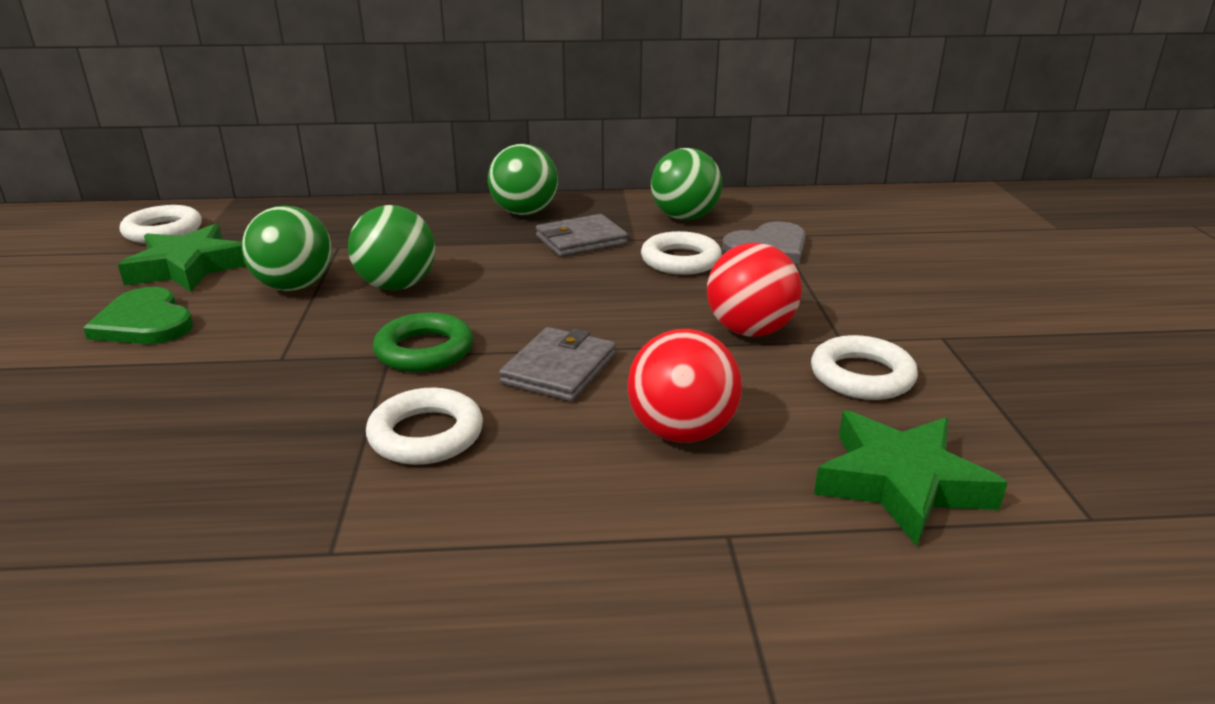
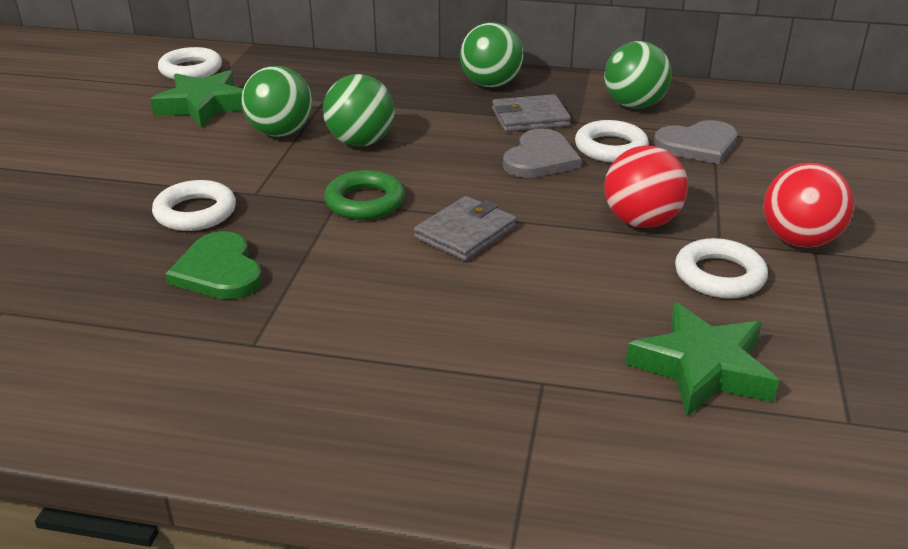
camera: 15 degrees right, 5 degrees up
(144, 322) = (163, 150): green heart -> green heart (219, 271)
(426, 435) = (345, 270): white ring -> white ring (195, 212)
(610, 279) = (540, 158): none -> grey heart
(681, 432) = (542, 299): red ball -> red ball (799, 240)

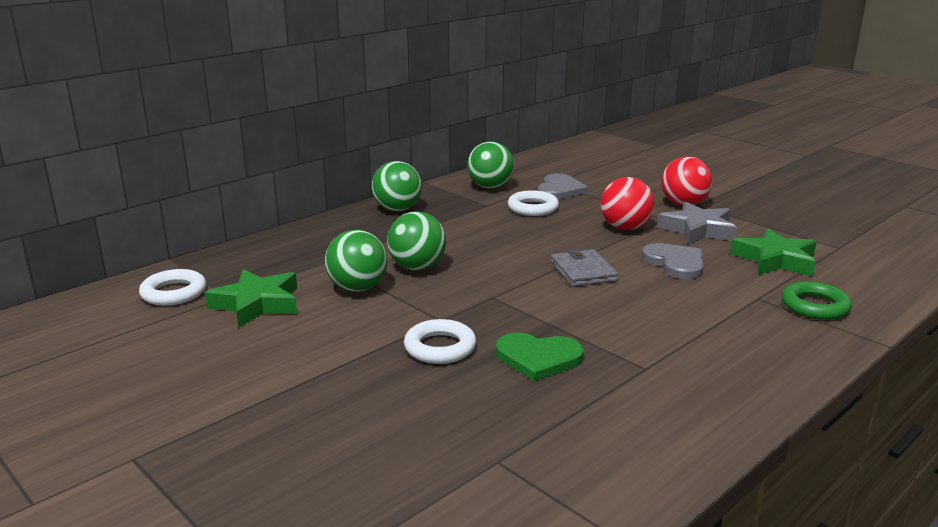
camera: 55 degrees left, 10 degrees down
(365, 202) = (505, 288): green ring -> green ring (814, 306)
(530, 118) = (462, 214): grey wallet -> none
(540, 158) = (519, 227): grey heart -> grey heart (675, 263)
(719, 275) = (698, 230): white ring -> grey star

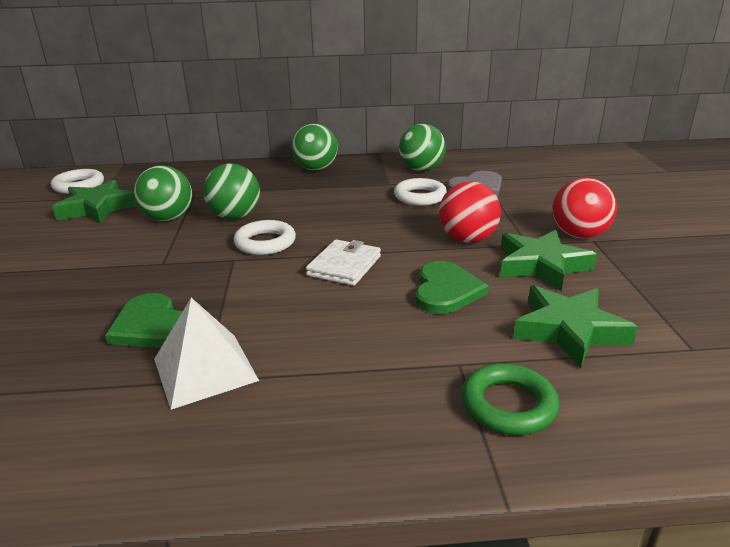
camera: 40 degrees right, 5 degrees up
(440, 347) = (115, 284): white ring -> white ring (265, 243)
(583, 272) = (344, 266): grey wallet -> white wallet
(634, 363) = (205, 369): none -> white pyramid
(675, 263) = (446, 290): grey heart -> green heart
(698, 230) = (541, 265): grey star -> green star

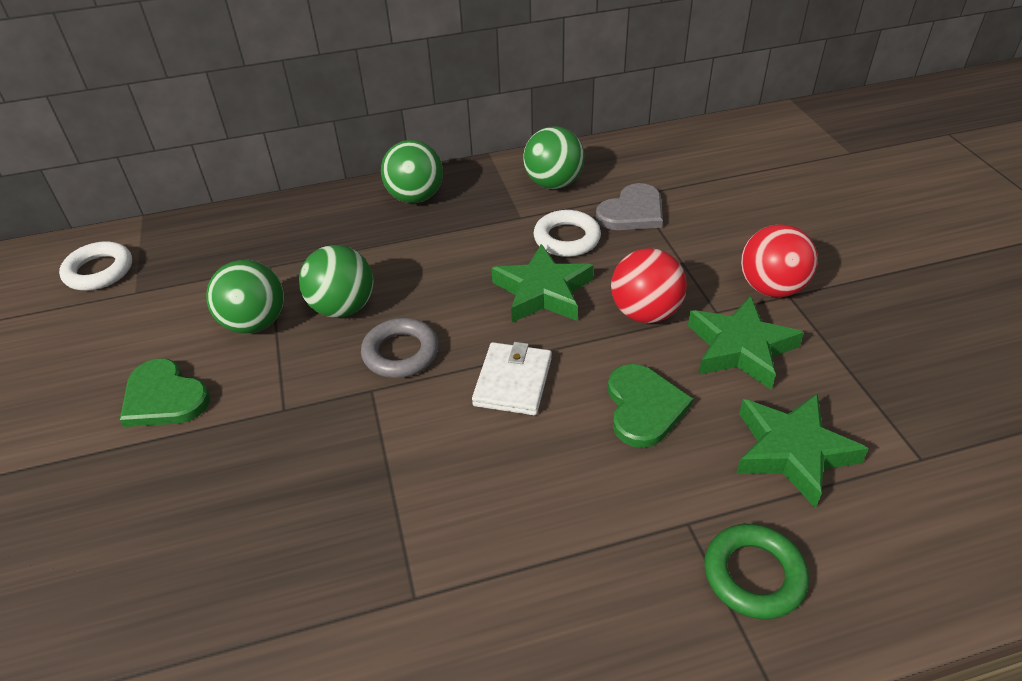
camera: 10 degrees left, 15 degrees up
(97, 208) = (148, 315): green star -> green star (543, 292)
(151, 326) = (316, 522): green heart -> green heart (164, 397)
(205, 369) = (409, 581): white pyramid -> none
(265, 243) = (401, 353): white ring -> grey ring

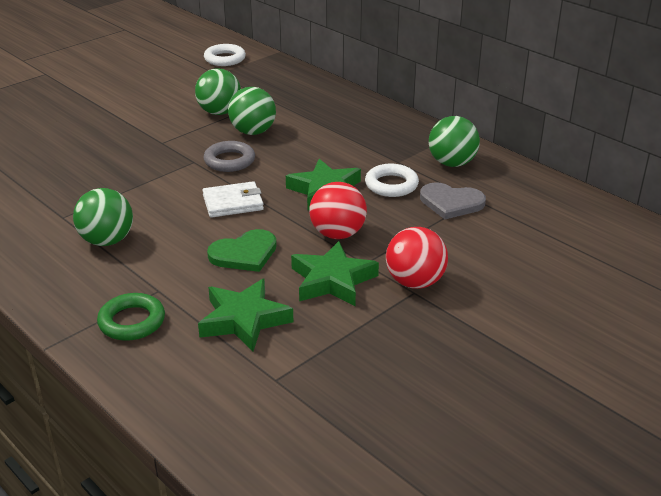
camera: 60 degrees right, 10 degrees down
(164, 397) = (148, 110): green heart -> none
(415, 197) = (381, 120): green ball -> green ball (107, 241)

